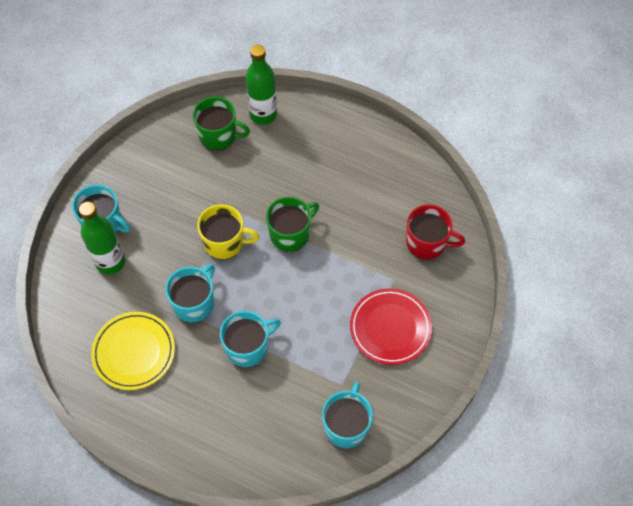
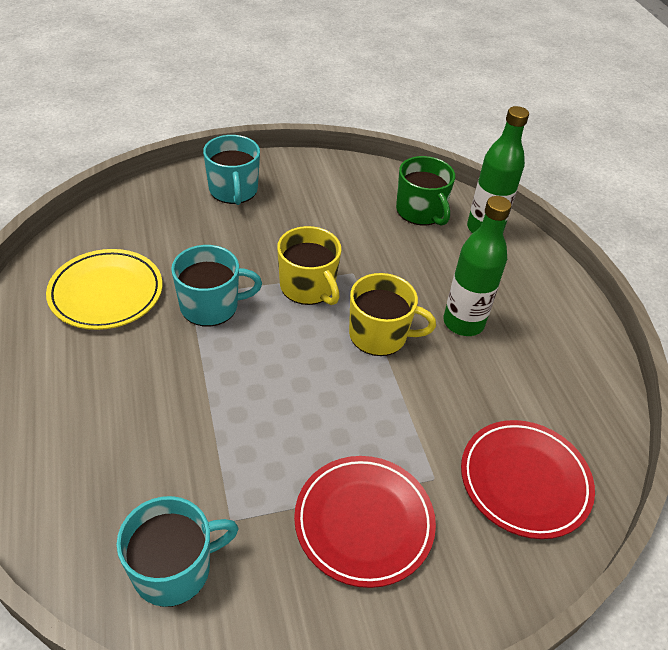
camera: 45 degrees right, 15 degrees down
(110, 262) = (195, 218): green bottle -> green bottle (463, 323)
(248, 347) = (198, 386): turquoise mug -> none
(290, 233) = (379, 335): green mug -> yellow mug
(427, 242) = (524, 481): red mug -> red plate

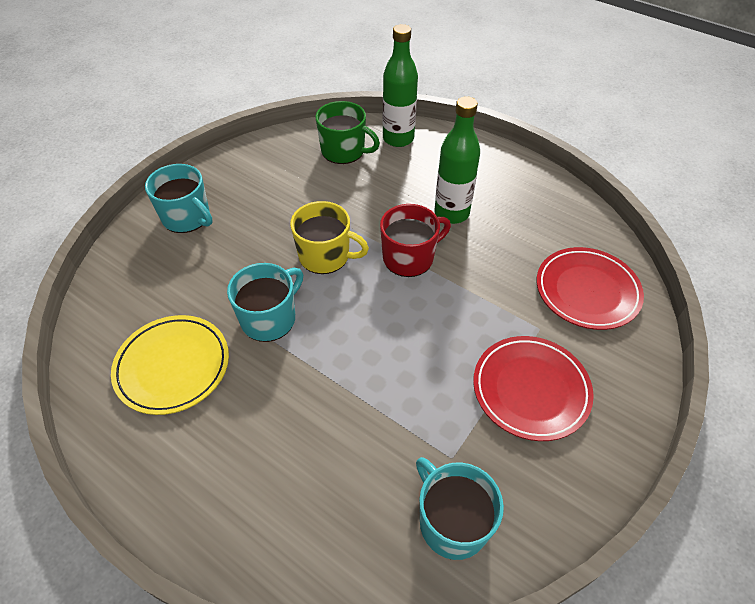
camera: 35 degrees left, 5 degrees up
(174, 568) = (452, 522): turquoise mug -> turquoise mug turned 60 degrees counterclockwise
(379, 335) = (409, 257): yellow mug -> red mug

